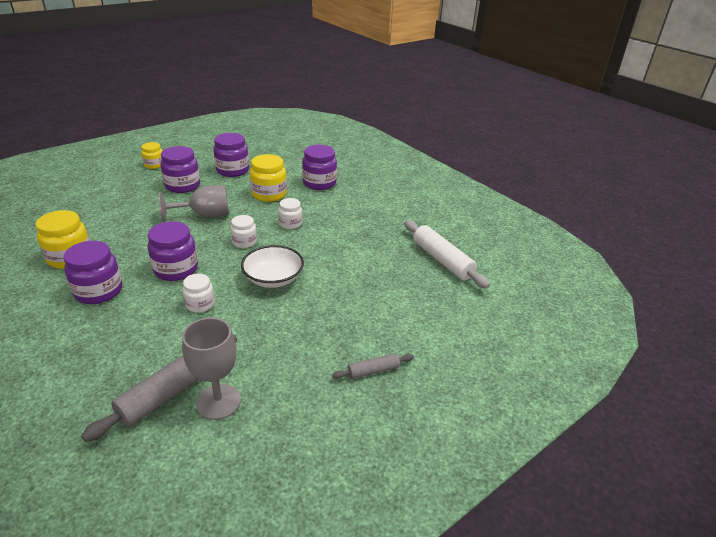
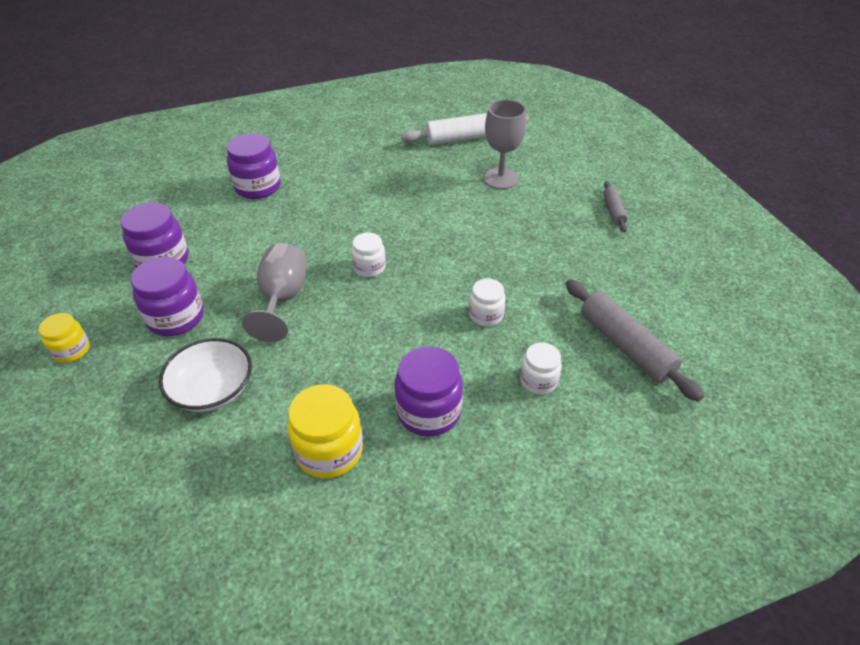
camera: 70 degrees left, 10 degrees up
(176, 269) = (406, 333): purple jar -> none
(218, 402) = (641, 311): grey goblet -> grey goblet (501, 178)
(269, 194) = (260, 233): yellow jar -> none
(273, 278) = (455, 252): white bowl -> white bowl (212, 389)
(290, 224) = (346, 225): white jar -> white jar (538, 381)

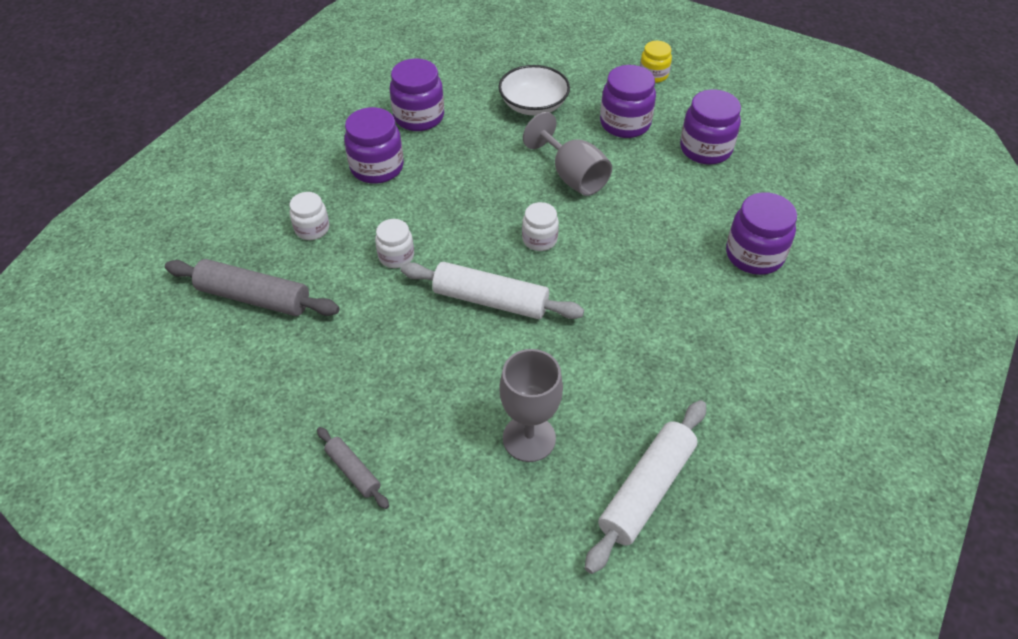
camera: 140 degrees right, 5 degrees up
(329, 451) = (419, 117): yellow jar -> purple jar
(449, 249) = (490, 300): none -> white rolling pin

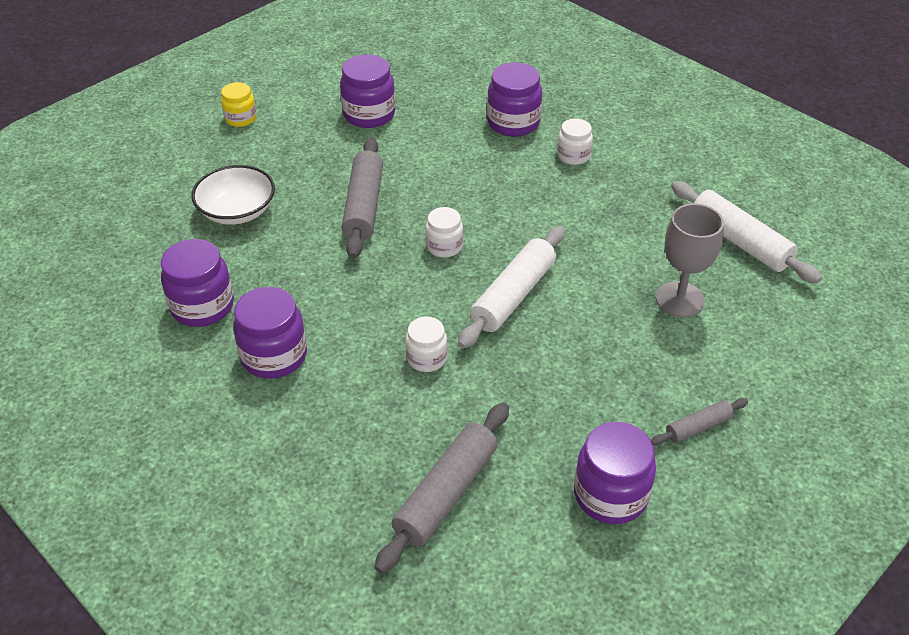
camera: 75 degrees left, 5 degrees down
(312, 229) = (353, 428): white jar -> white jar (573, 156)
(572, 176) = (364, 206): grey goblet -> grey rolling pin
(625, 123) = (305, 154): purple jar -> purple jar (610, 495)

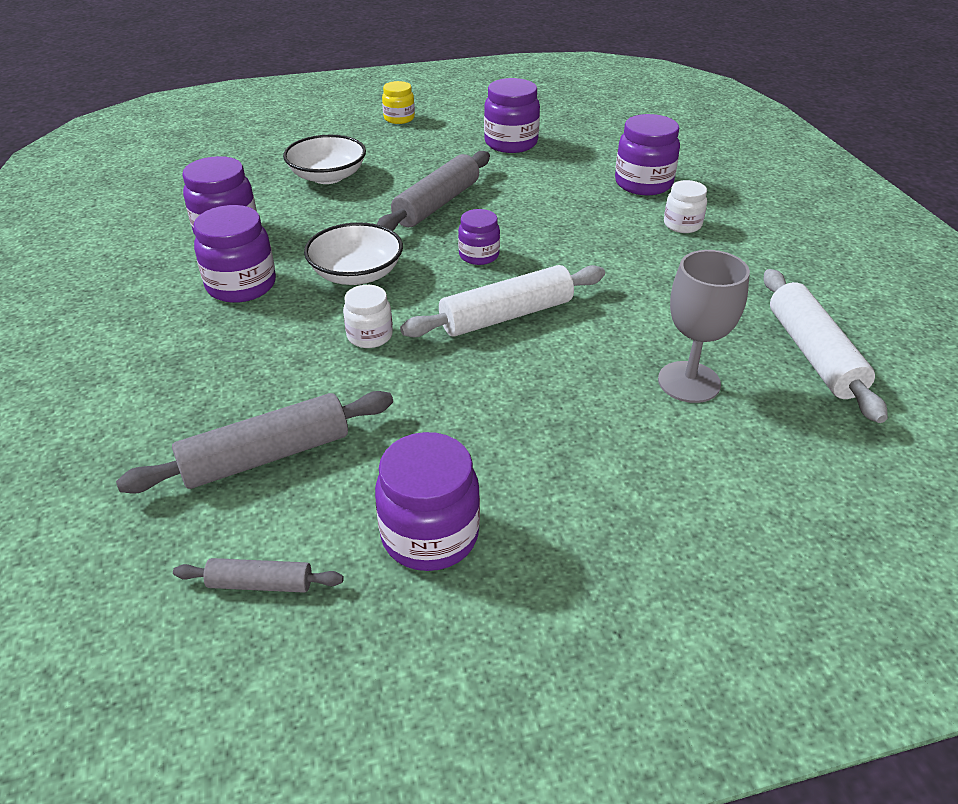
camera: 30 degrees right, 5 degrees down
(361, 304) = (356, 274): none -> white bowl
(444, 246) = (479, 255): white jar -> purple jar
(698, 427) = (597, 513): grey rolling pin -> grey rolling pin (260, 584)

